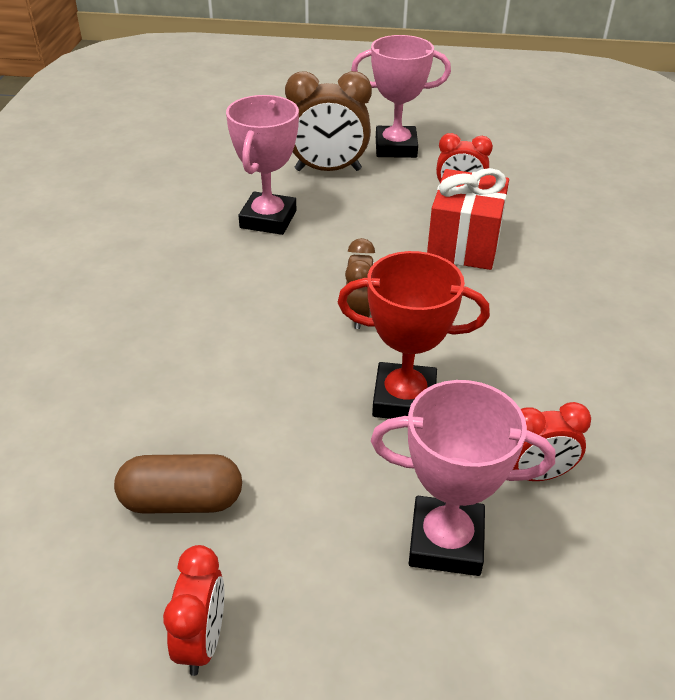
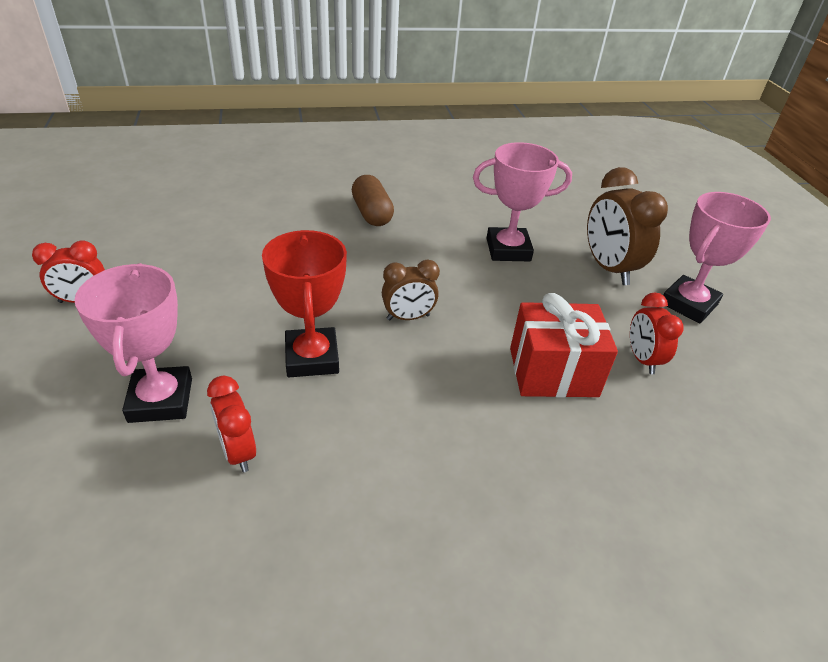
camera: 70 degrees right, 0 degrees up
(182, 501) = (191, 271): brown capsule -> brown capsule (372, 213)
(396, 147) = (688, 304): pink trophy -> pink trophy turned 60 degrees clockwise

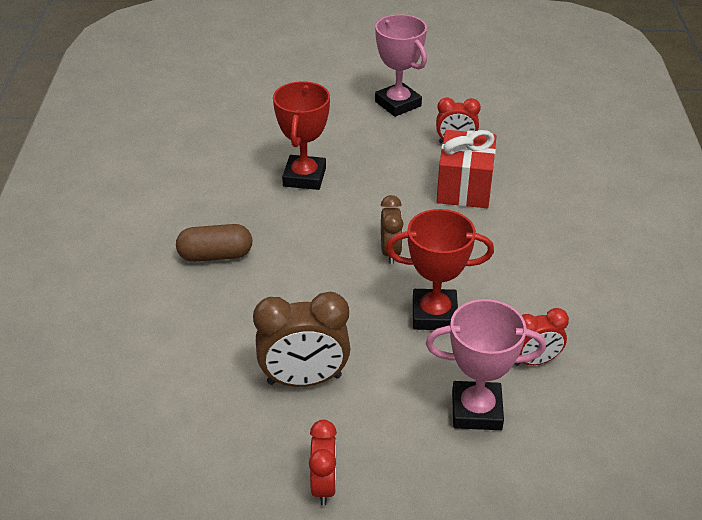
camera: 75 degrees left, 0 degrees up
(508, 249) = (304, 177): pink trophy -> red trophy
(608, 268) = (345, 129): brown clock -> brown clock (304, 380)

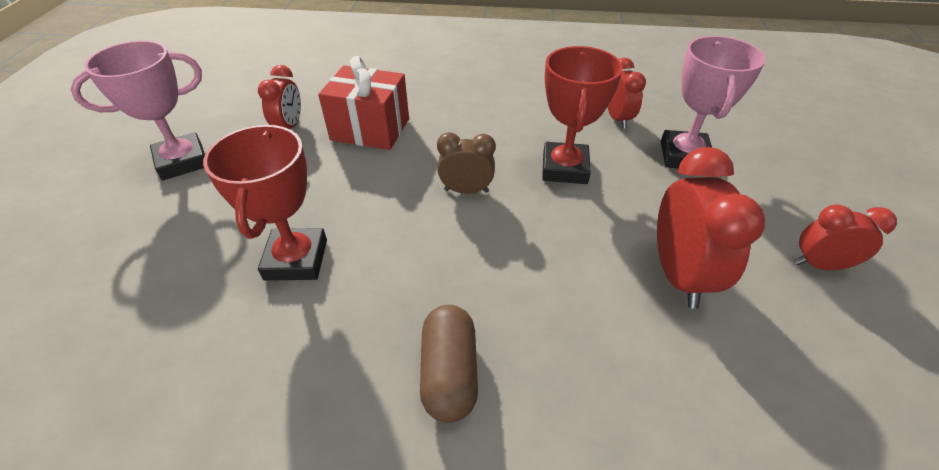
camera: 85 degrees left, 5 degrees up
(304, 177) = (296, 259): red trophy -> red trophy turned 75 degrees clockwise
(304, 380) = (678, 275): brown clock -> red clock

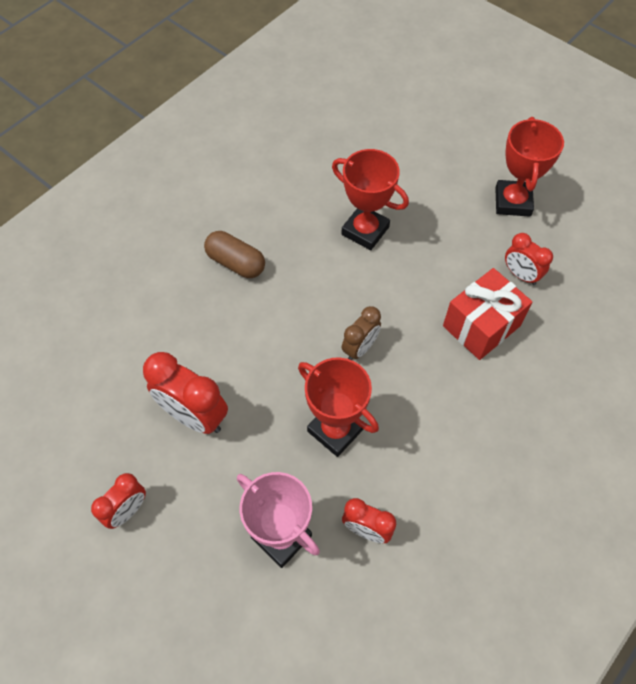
camera: 125 degrees right, 15 degrees up
(182, 161) = (512, 202): pink trophy -> red trophy

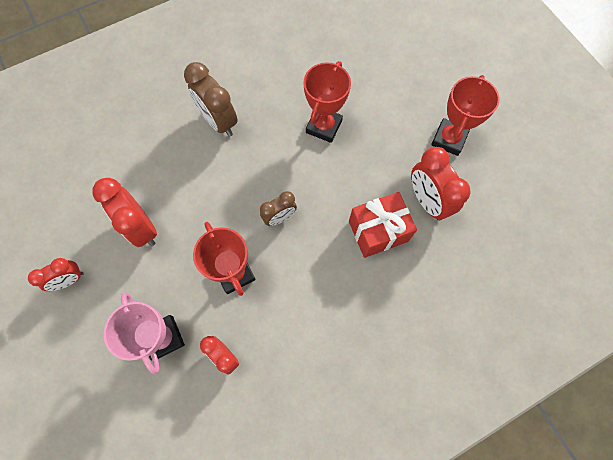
camera: 20 degrees right, 10 degrees up
(236, 263) = (218, 121): brown capsule -> brown clock
(365, 231) = (324, 126): red trophy -> red trophy turned 60 degrees clockwise
(520, 275) = (427, 201): red clock -> red clock, size x1.65

